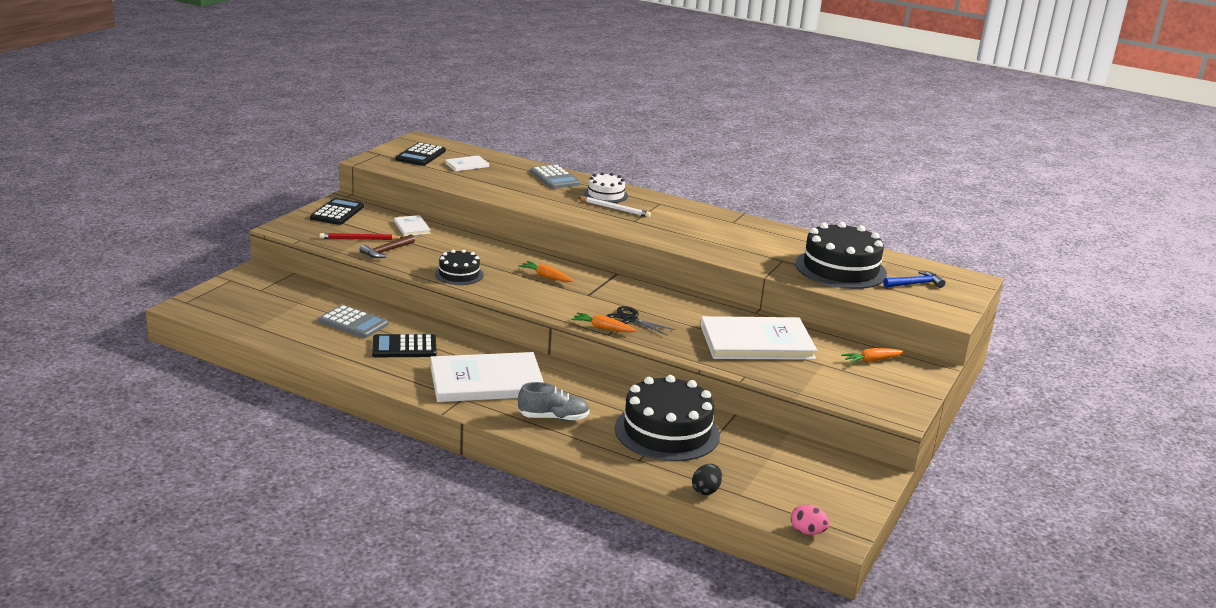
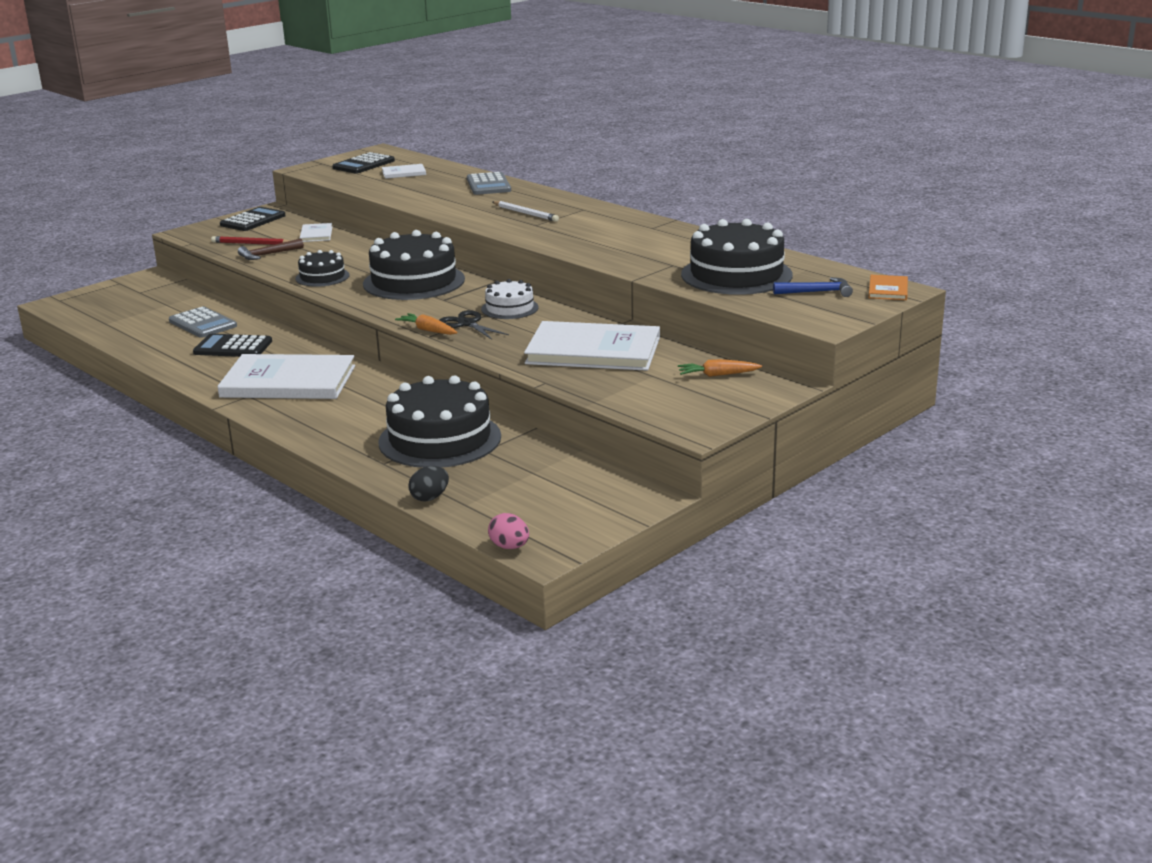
camera: 20 degrees right, 0 degrees up
(546, 276) = (414, 281): orange carrot -> black cake
(553, 418) = (327, 419): grey shoe -> none
(606, 195) = (529, 200): white cake -> white cake (509, 308)
(964, 279) = (888, 289): none -> orange book

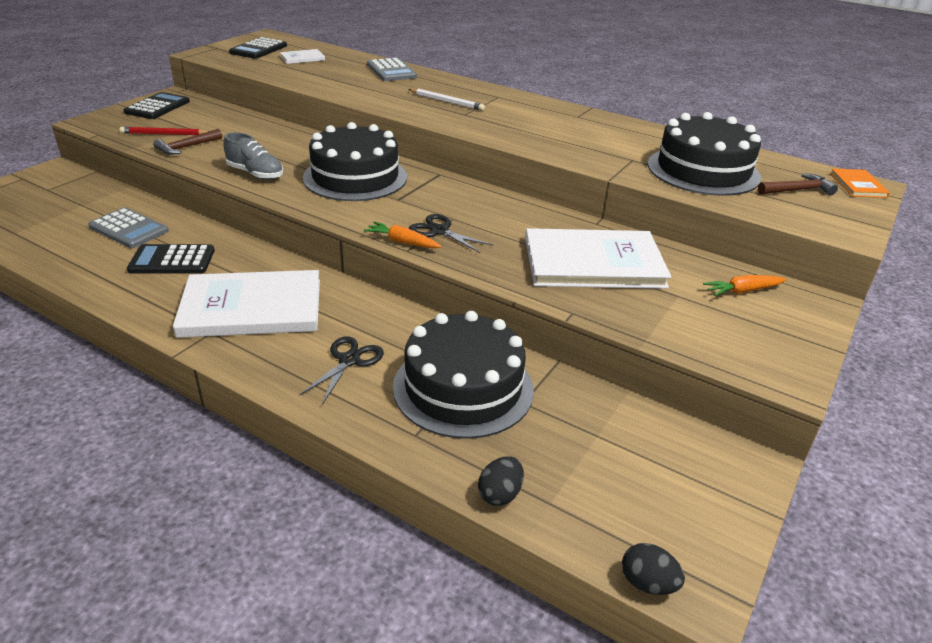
camera: 15 degrees left, 10 degrees up
(316, 234) = (229, 122): white book -> none
(322, 277) = (255, 174): black cake -> grey shoe
(354, 418) = (349, 360): none -> black scissors
(509, 308) = (472, 209): white cake -> none
(509, 547) = (647, 583): pink egg -> black egg
(817, 292) = (798, 190): blue hammer -> brown hammer

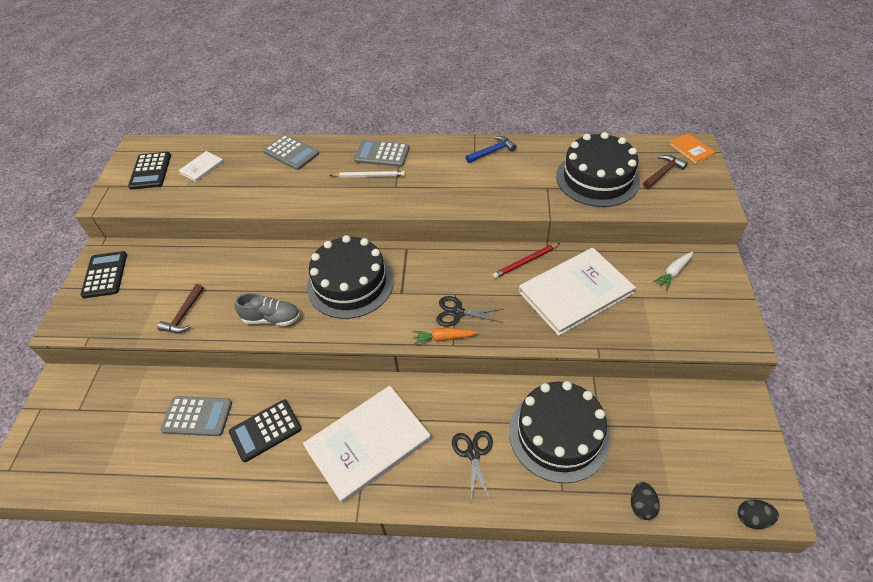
camera: 25 degrees left, 15 degrees up
(164, 134) = (148, 308): red pencil -> red pencil (526, 262)
(477, 93) = (382, 154): none -> grey calculator
(597, 122) = (492, 151): none -> blue hammer
(742, 291) = (673, 273): orange carrot -> white carrot

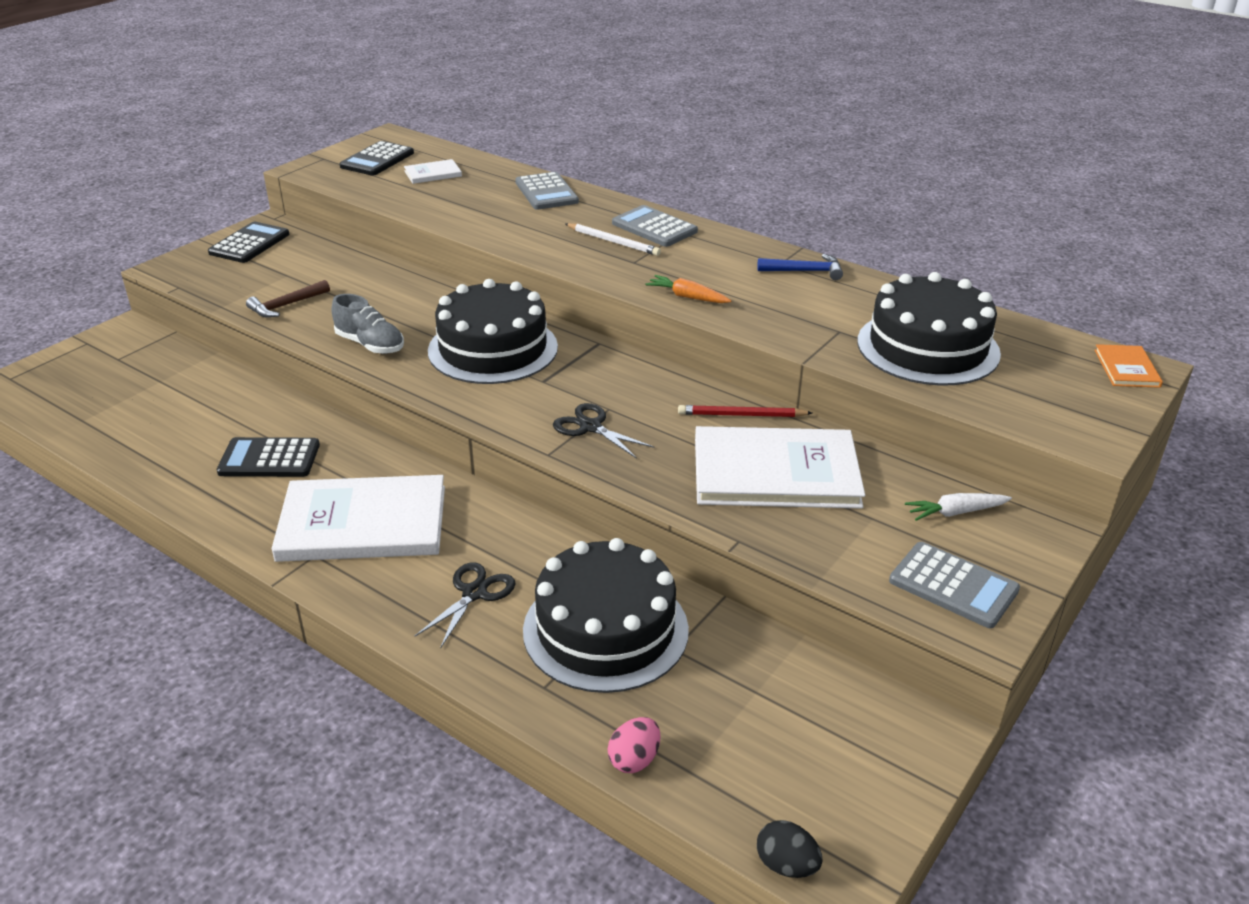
camera: 30 degrees right, 15 degrees down
(197, 416) = (217, 415): grey calculator -> grey calculator (953, 586)
(443, 338) = (543, 442): orange carrot -> orange carrot (687, 297)
(641, 506) = (634, 760): black egg -> pink egg
(663, 172) = (1044, 377): brown hammer -> none

